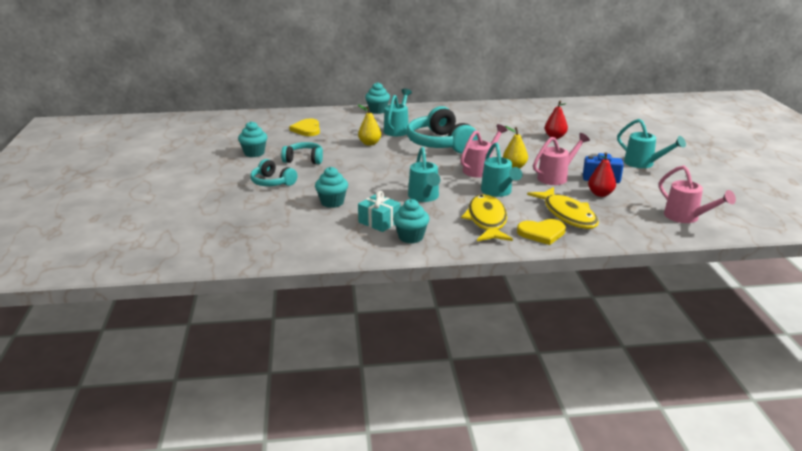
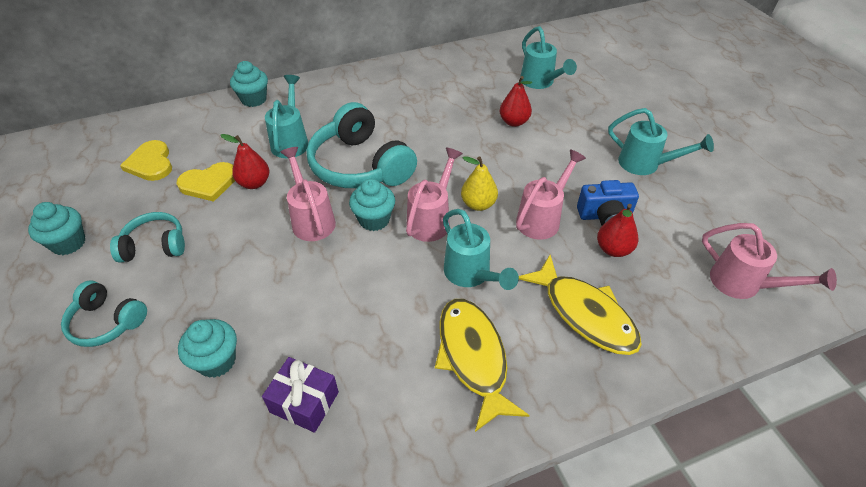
camera: 15 degrees left, 20 degrees up
(369, 143) = (254, 183): yellow pear -> red pear
(379, 222) = (304, 402): turquoise gift -> purple gift
(402, 160) = (311, 219): none -> pink watering can
(411, 237) = (364, 437): turquoise cupcake -> turquoise cupcake (374, 220)
(424, 197) = (364, 313): turquoise watering can -> turquoise watering can (540, 83)
(542, 233) = (562, 373): yellow heart -> yellow heart (209, 183)

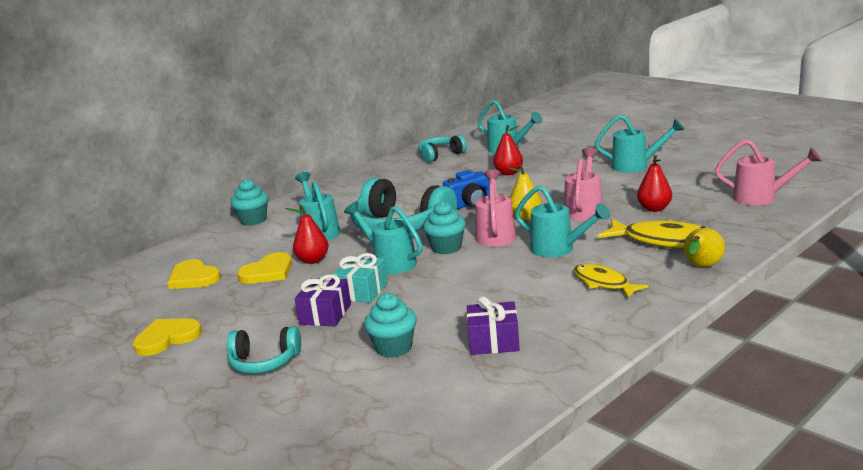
camera: 20 degrees left, 25 degrees down
(68, 243) = (167, 338): turquoise cupcake -> yellow heart
(155, 246) = (258, 315): turquoise headphones -> turquoise headphones (440, 155)
(203, 274) = (325, 314): none -> purple gift
(257, 253) = (362, 291): none -> turquoise gift
(311, 219) = (390, 262): pink watering can -> turquoise watering can
(473, 357) = (603, 283): yellow fish -> yellow fish, size x0.64
(591, 382) = (702, 267): none -> yellow pear
(604, 216) = (631, 196): blue camera -> blue camera (470, 204)

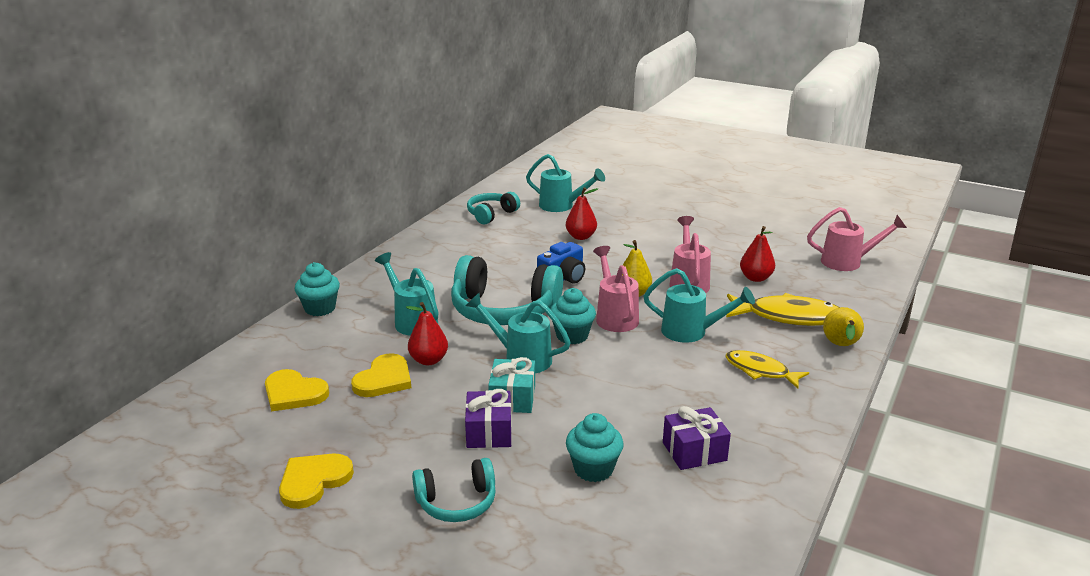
camera: 20 degrees left, 5 degrees up
(637, 166) = (708, 226): turquoise watering can -> none

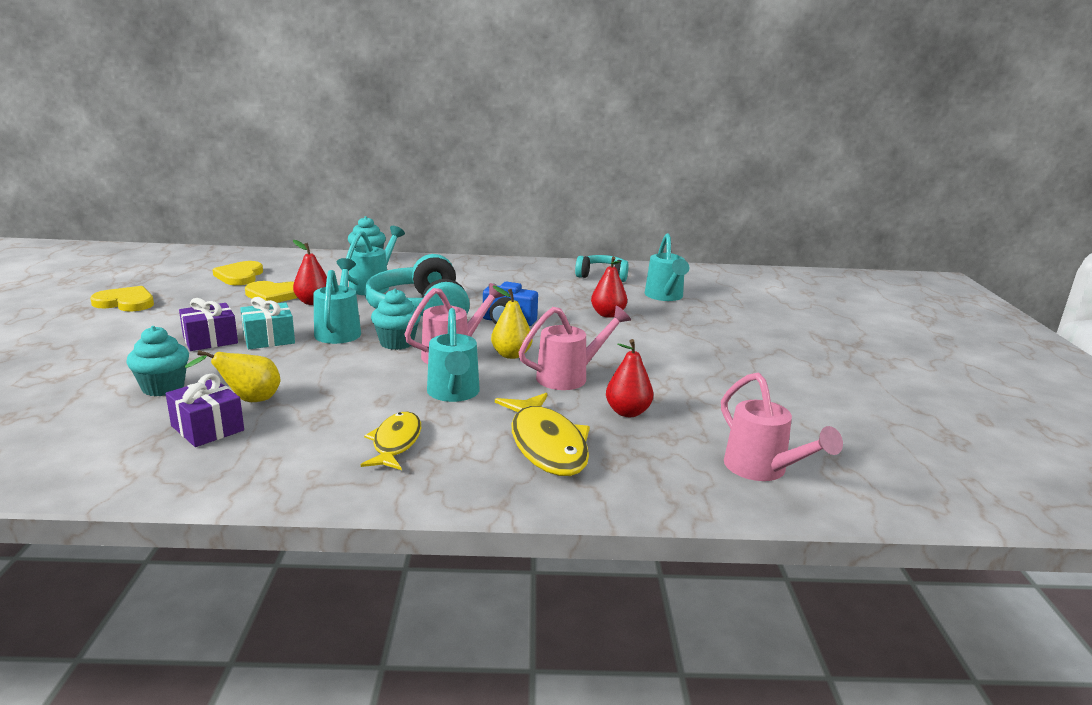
camera: 60 degrees right, 5 degrees down
(457, 502) = (104, 347): turquoise headphones -> none
(841, 346) = (502, 489): yellow pear -> yellow pear (248, 400)

